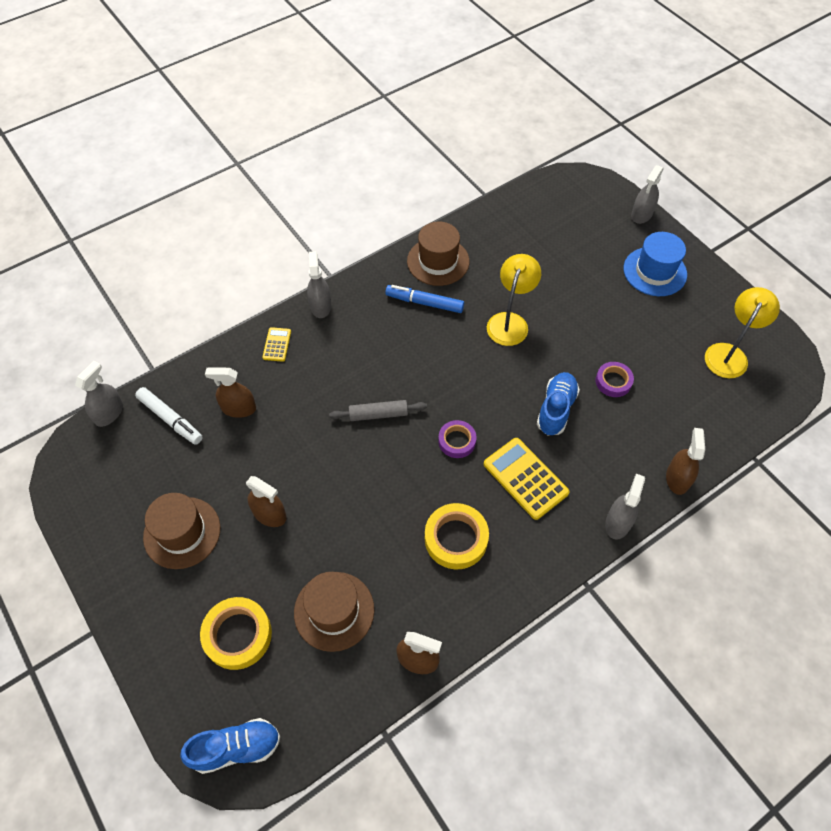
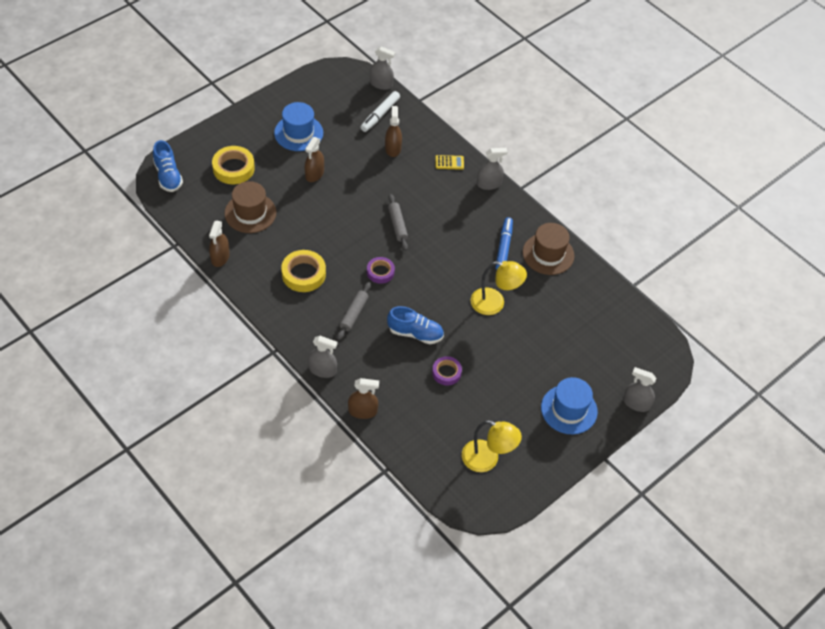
camera: 80 degrees right, 5 degrees down
(182, 532) = (298, 133): brown hat -> blue hat
(525, 478) = (353, 314): yellow calculator -> grey rolling pin

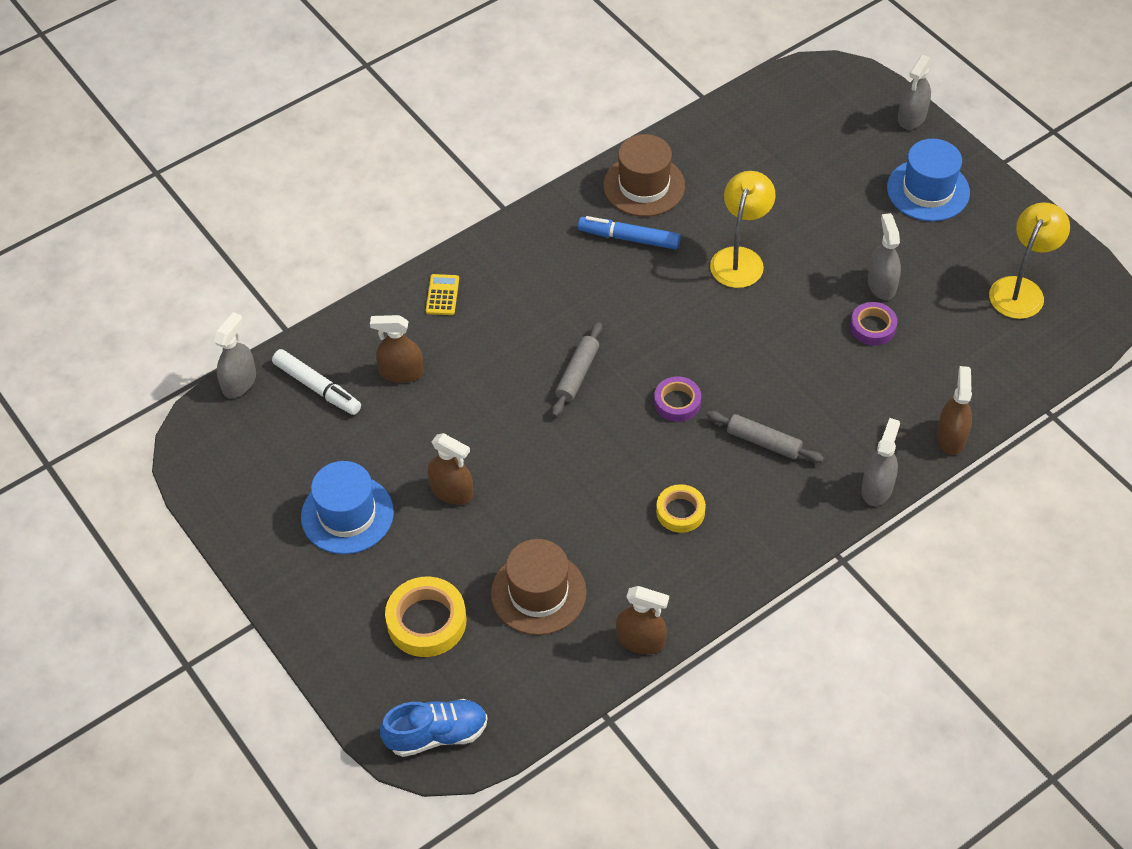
camera: 80 degrees left, 0 degrees up
(303, 274) = (680, 511): yellow tape -> yellow tape, size x0.64
(397, 225) = (577, 374): grey rolling pin -> grey rolling pin turned 60 degrees counterclockwise
(415, 333) = (800, 362): blue shoe -> none
(489, 184) = (494, 246): grey spray bottle -> grey spray bottle (881, 284)

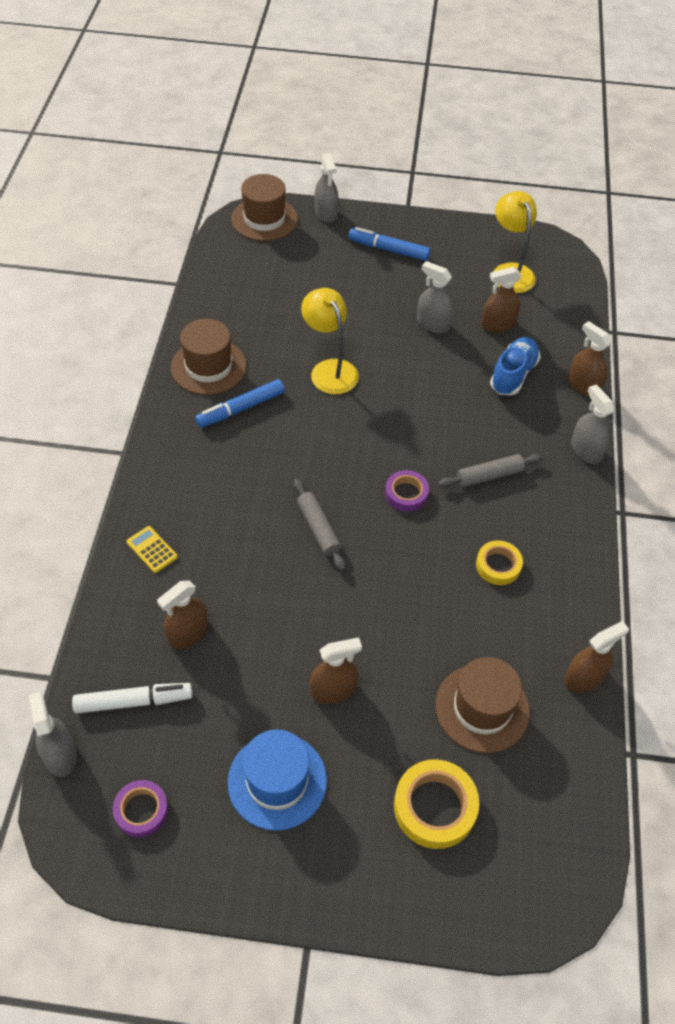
camera: 50 degrees left, 0 degrees up
(437, 734) = (547, 888): blue shoe -> blue shoe (513, 375)
(846, 86) = (264, 219): none -> brown hat
(872, 327) = (460, 353): purple tape -> purple tape (141, 810)
(928, 190) = (388, 249): blue hat -> blue marker
(942, 328) = (498, 324): none -> brown spray bottle

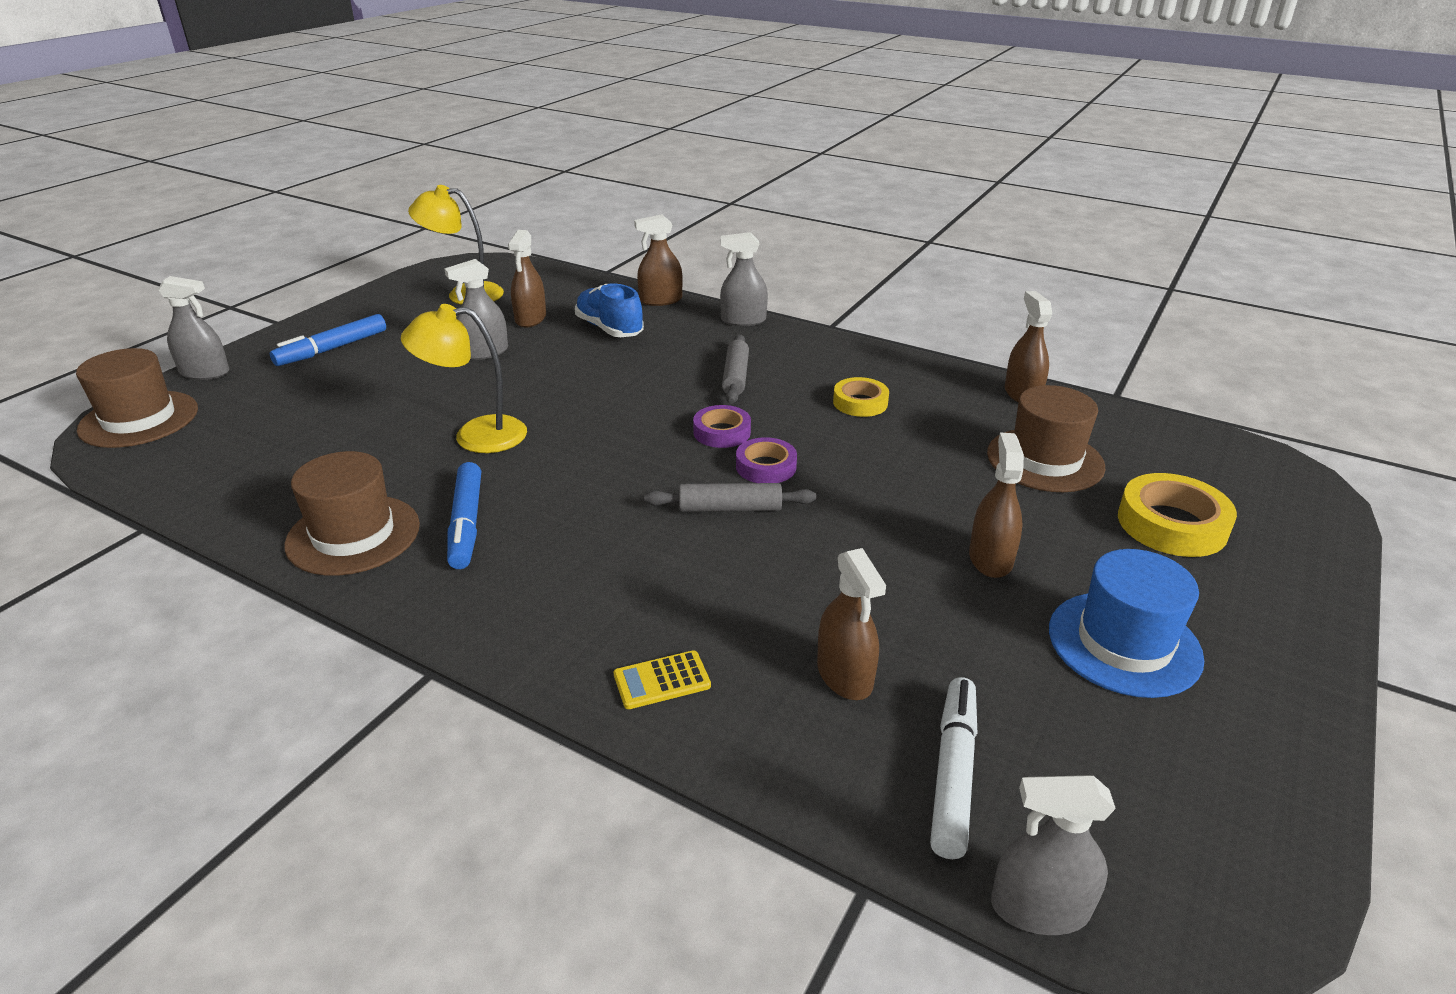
camera: 65 degrees left, 20 degrees down
(141, 810) = (1164, 810): purple tape -> purple tape (766, 467)

